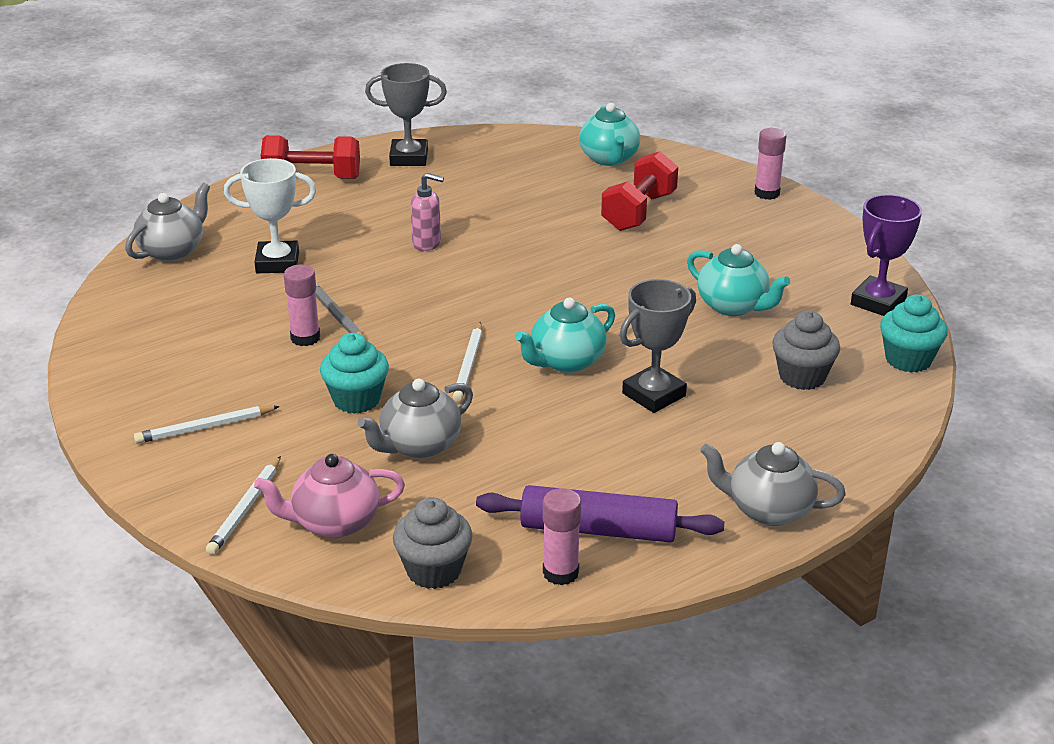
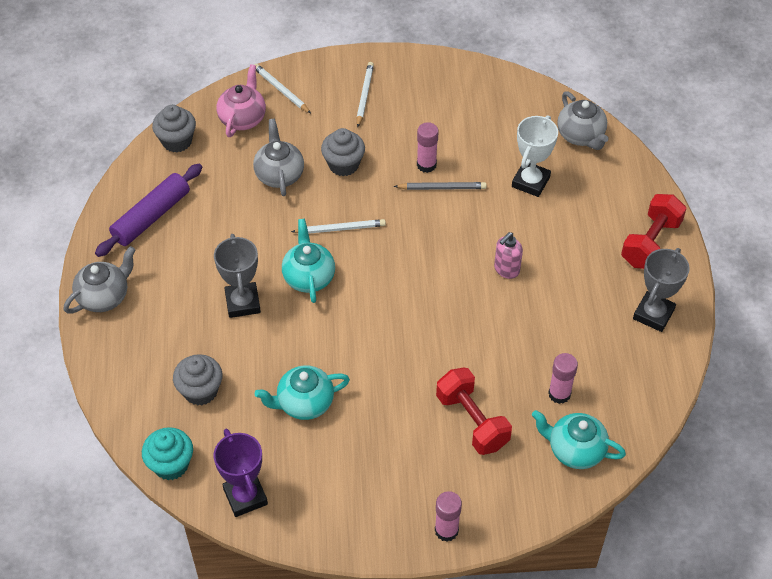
camera: 120 degrees right, 20 degrees up
(356, 399) = (343, 165): turquoise cupcake -> grey cupcake
(469, 365) = (341, 228): white pencil -> white pencil turned 135 degrees clockwise
(560, 573) = (134, 187): pink glue stick -> pink glue stick (559, 394)

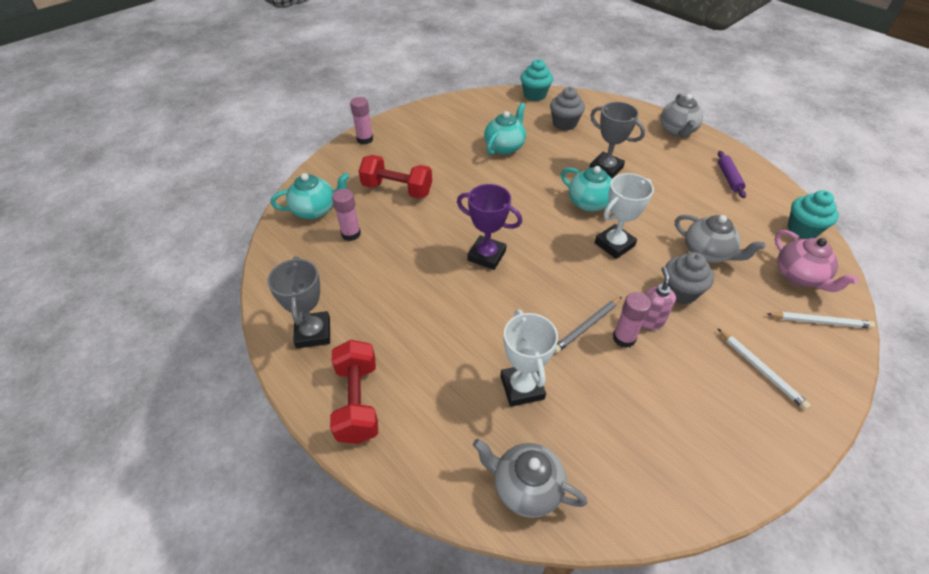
camera: 140 degrees right, 5 degrees down
(151, 216) = (729, 178): purple rolling pin -> purple rolling pin, size x0.58
(177, 141) = (802, 229): grey cupcake -> turquoise cupcake
(245, 496) = (484, 102): purple trophy -> purple trophy (486, 256)
(341, 228) = (614, 244): white pencil -> white trophy
(506, 270) = (465, 292): pink soap dispenser -> pink soap dispenser (649, 321)

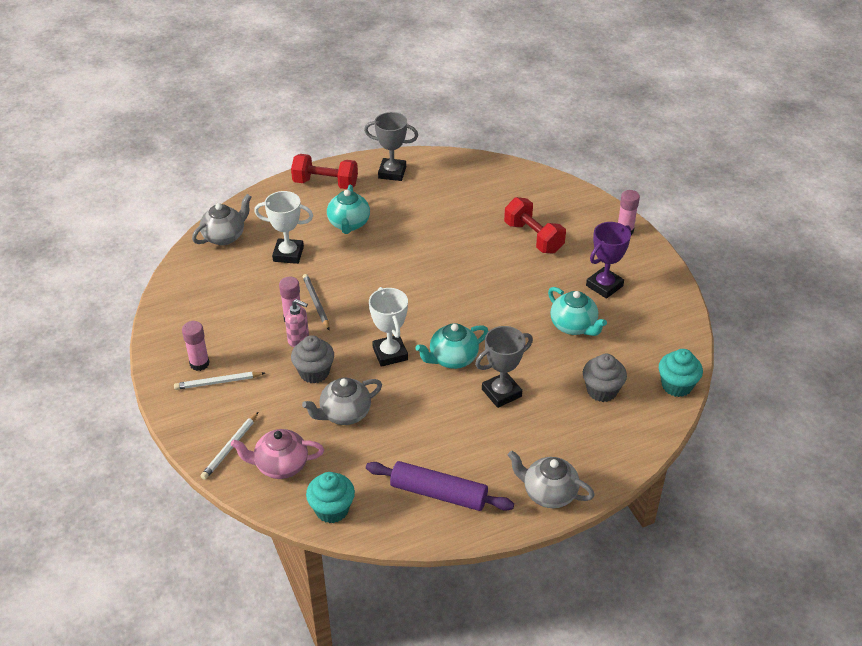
camera: 110 degrees right, 5 degrees down
(315, 210) = (526, 188): turquoise teapot -> turquoise teapot (349, 224)
(351, 234) = (485, 202): pink glue stick -> pink glue stick (199, 363)
(397, 189) = (533, 237): red dumbbell -> red dumbbell turned 75 degrees counterclockwise
(486, 256) = (420, 270): purple trophy -> purple trophy (604, 286)
(729, 178) = (438, 494): purple rolling pin -> purple rolling pin, size x1.71

